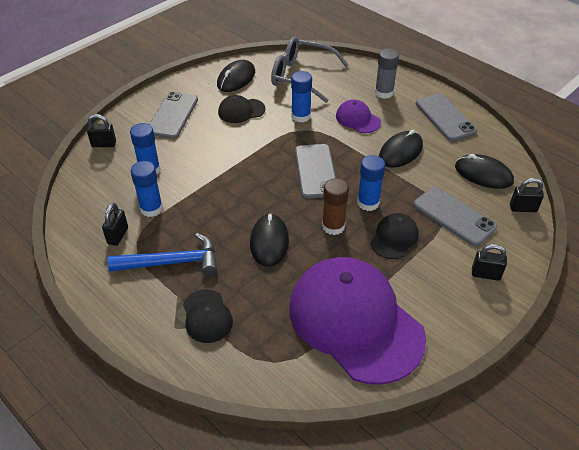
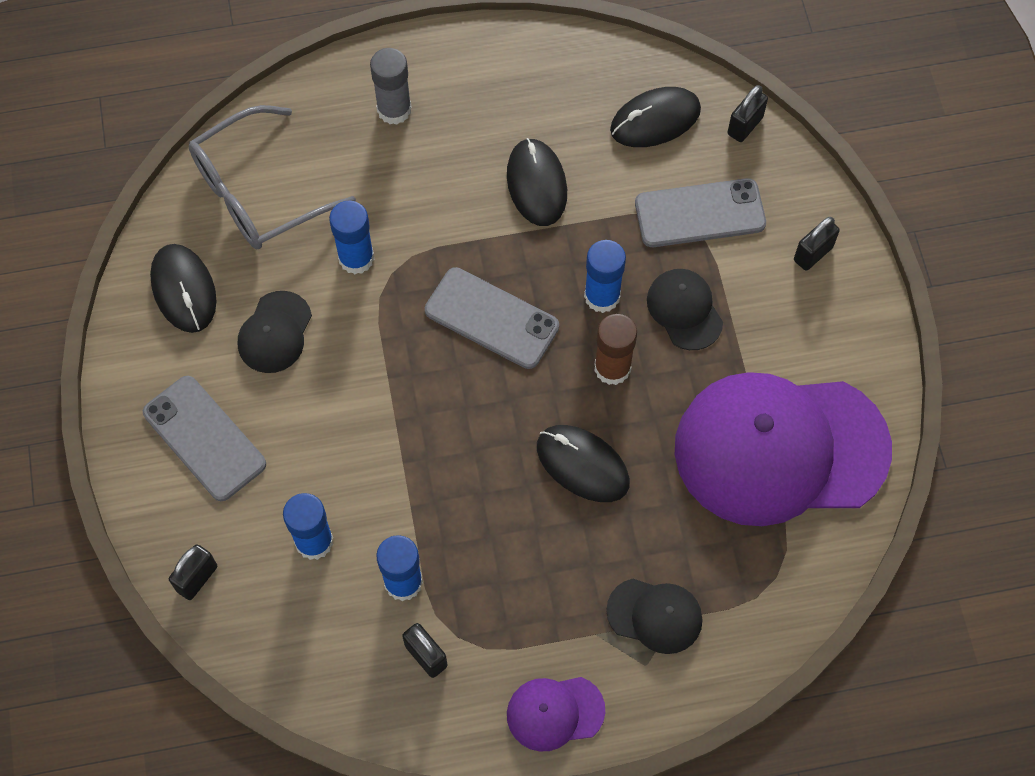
camera: 55 degrees left, 20 degrees up
(172, 262) = (530, 609): blue hammer -> none
(357, 119) = (425, 187): purple cap -> purple cap (555, 712)
(445, 117) = (512, 74): grey phone -> none

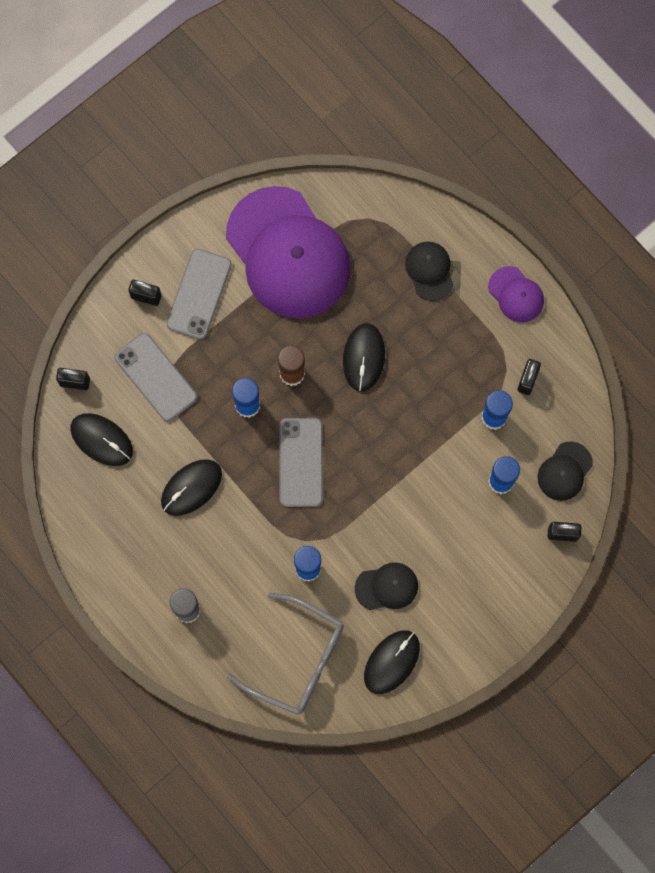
camera: 120 degrees left, 10 degrees up
(204, 438) = (478, 585): grey phone -> grey phone (199, 294)
(684, 310) = (228, 352): black cap -> black cap (564, 471)

